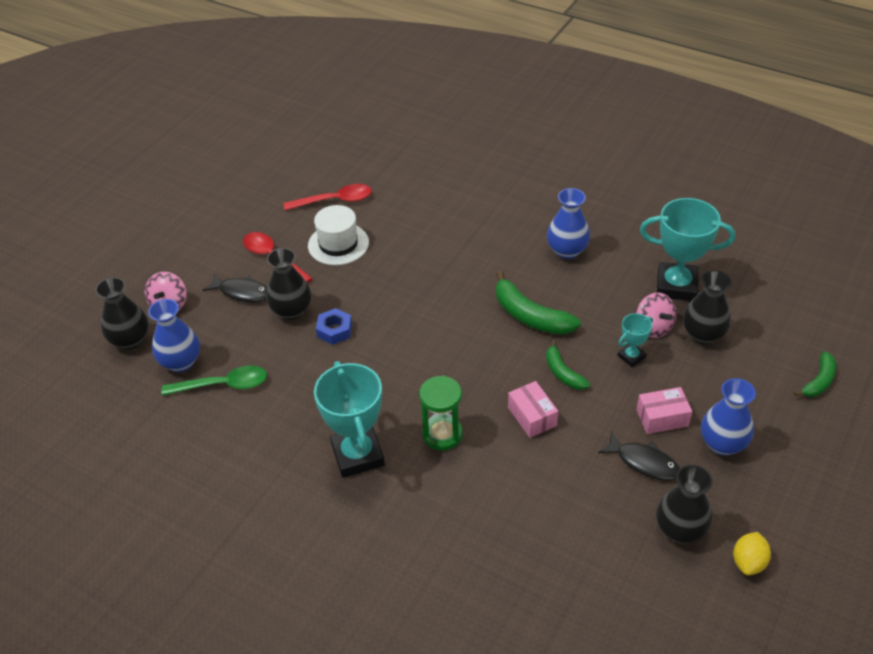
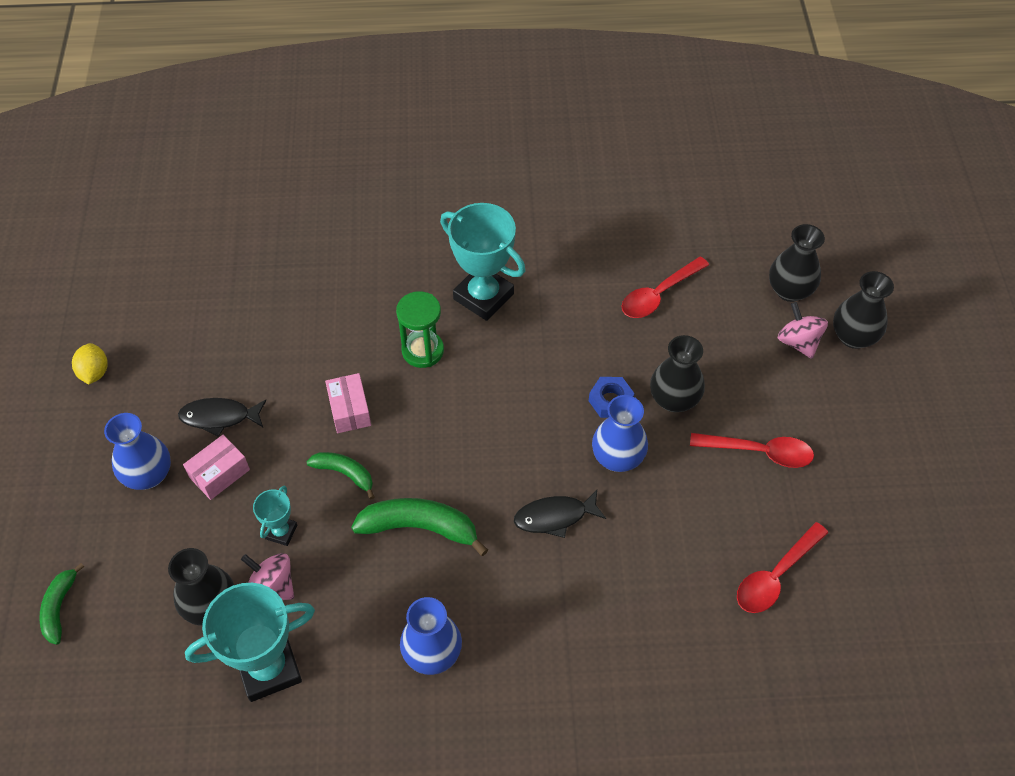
camera: 145 degrees right, 10 degrees up
(181, 362) = (719, 295): blue vase -> blue vase (617, 457)
(223, 385) = (658, 294): green spoon -> red spoon
(242, 292) = (744, 393): black fish -> black fish (555, 517)
(338, 244) = (708, 511): white hat -> none
(532, 416) = (349, 410): pink box -> pink box turned 45 degrees clockwise
(680, 530) = (163, 371): black vase -> black vase (853, 337)

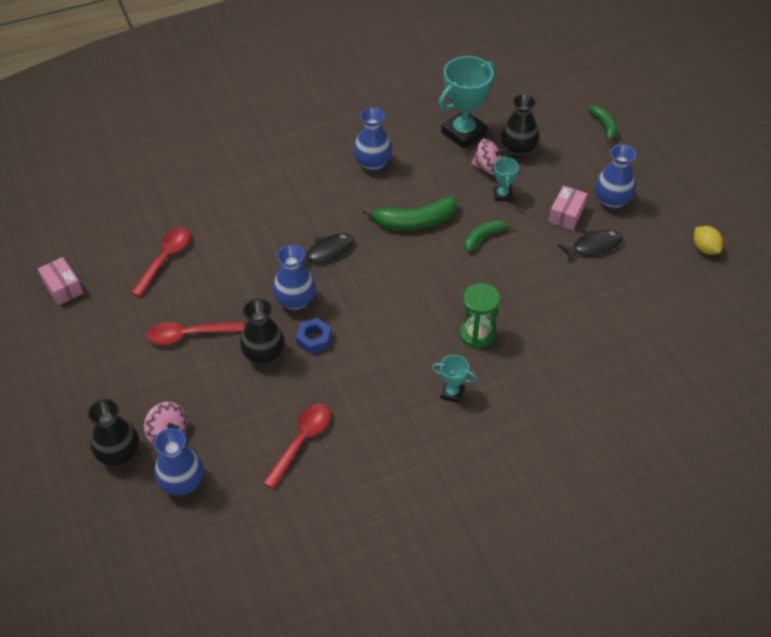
camera: 160 degrees right, 5 degrees down
(345, 473) = (483, 237): green banana -> green banana turned 135 degrees clockwise
(349, 410) = (506, 277): pink box -> pink box (63, 287)
(483, 296) = (452, 393): turquoise trophy -> turquoise trophy, size x0.49
(789, 290) = (182, 483): black vase -> blue vase

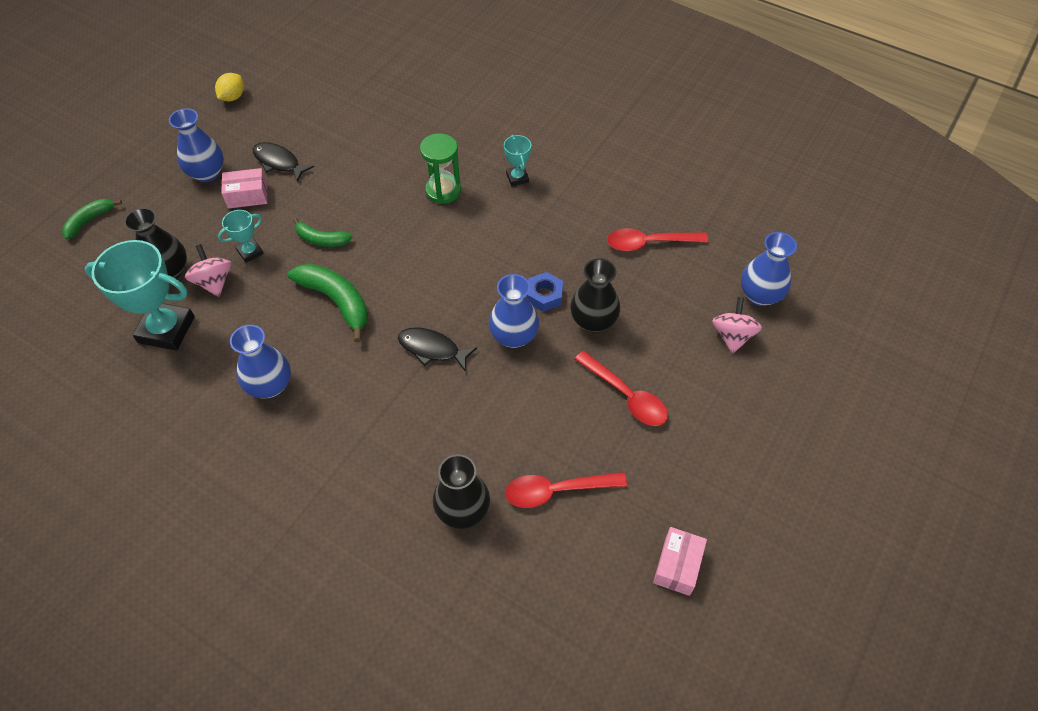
camera: 125 degrees left, 5 degrees up
(119, 454) = (784, 357): black vase -> black vase (462, 510)

